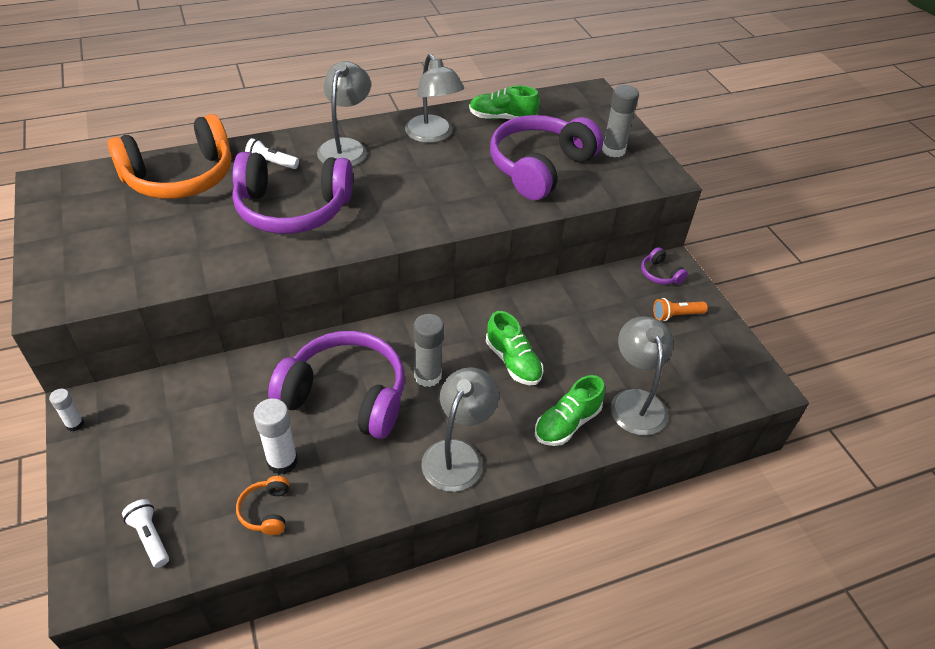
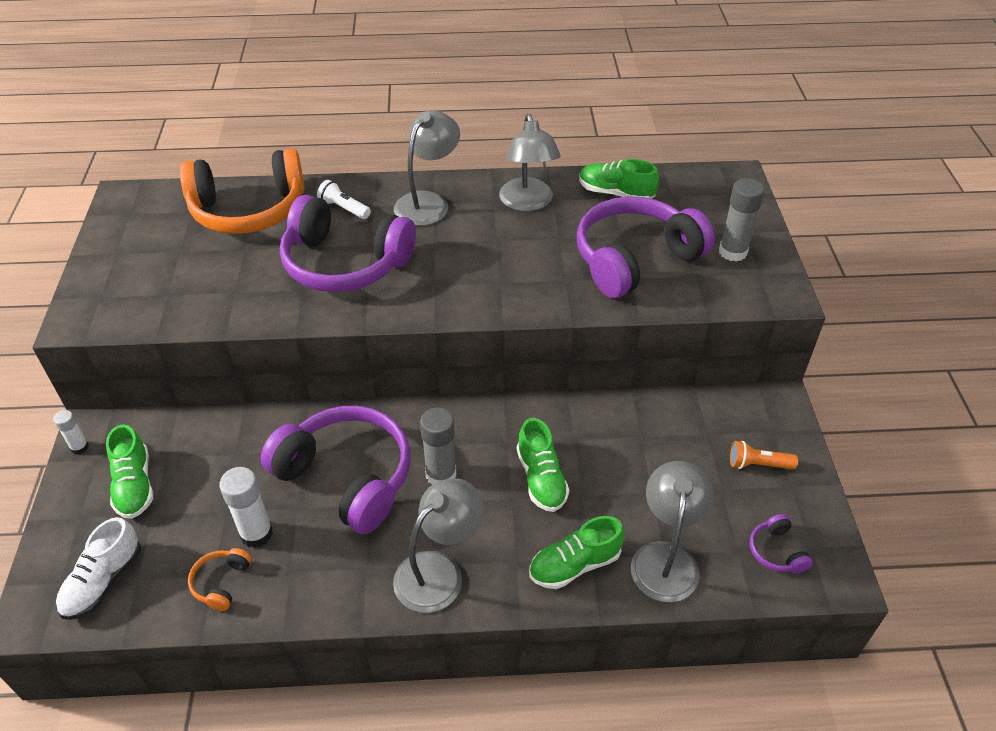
camera: 20 degrees right, 0 degrees up
(146, 446) = (134, 485): none -> green shoe
(150, 537) = (103, 581): white flashlight -> white shoe
(660, 274) = (758, 409): purple headphones -> purple headphones (776, 551)

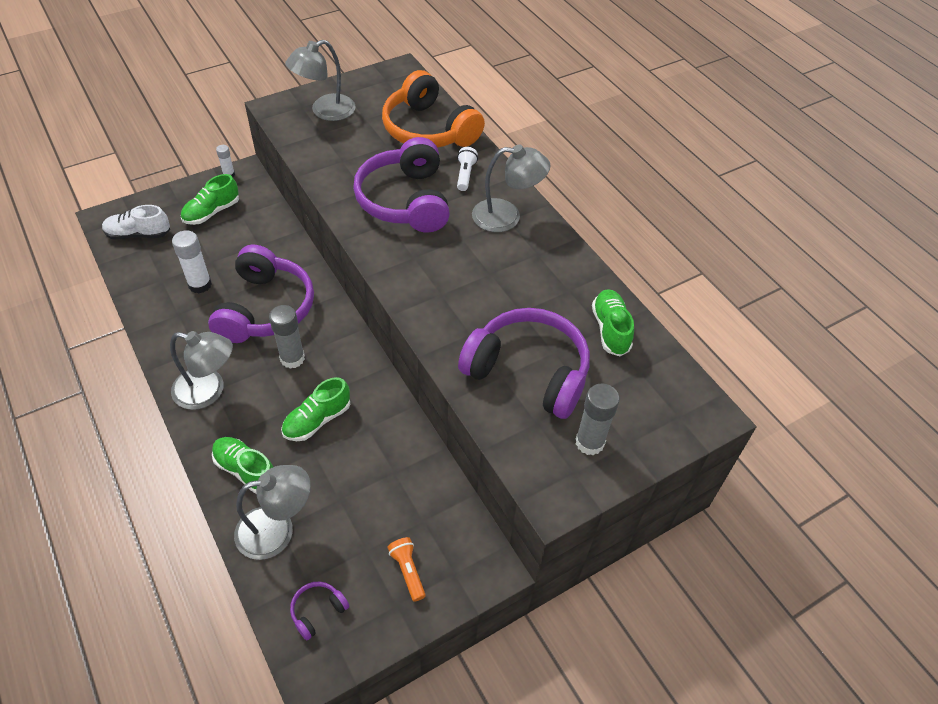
camera: 60 degrees right, 5 degrees up
(221, 583) = (157, 286): orange headphones -> none
(528, 203) = (552, 276): grey lamp -> grey lamp (325, 111)

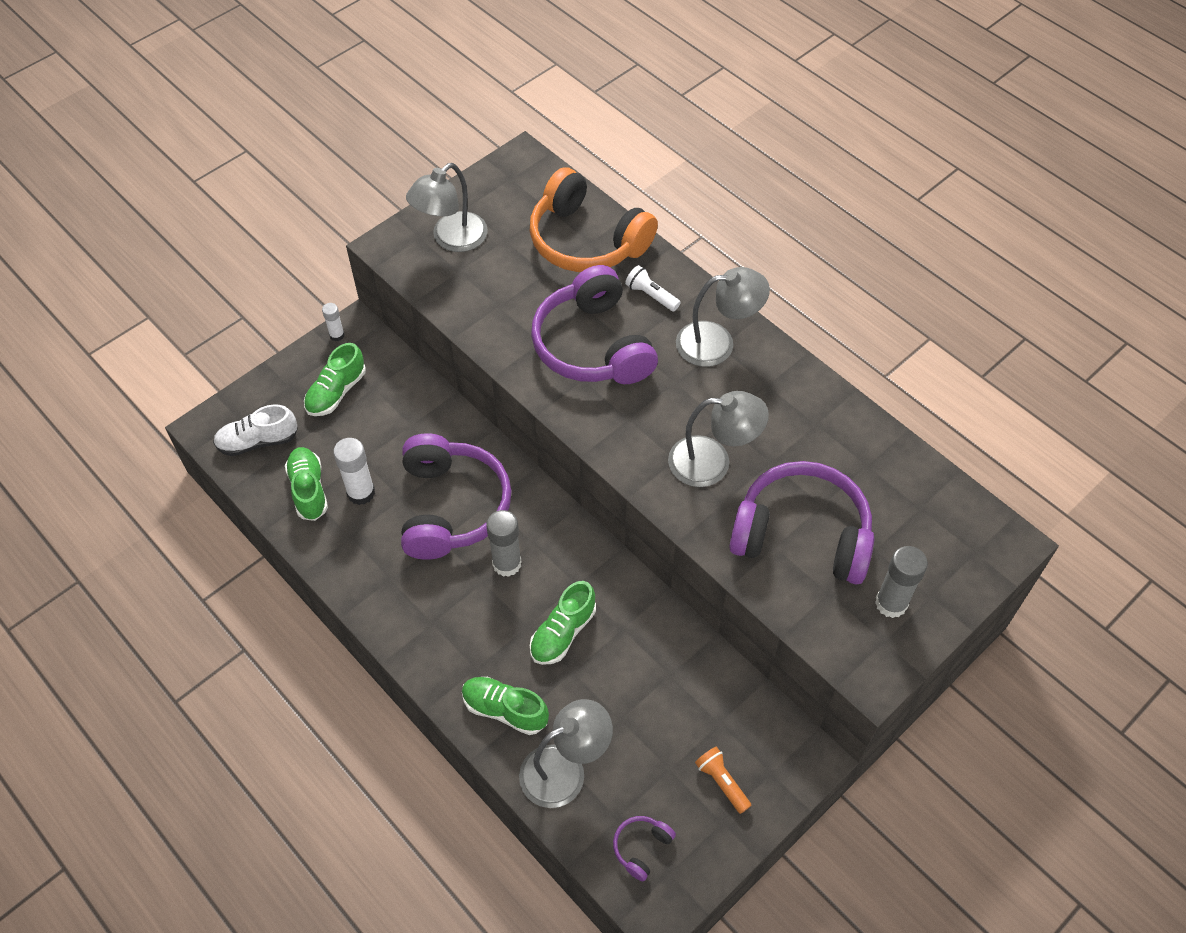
camera: 10 degrees left, 5 degrees up
(208, 391) = (425, 625): grey lamp -> grey lamp (712, 462)
(465, 175) = (651, 295): white flashlight -> white flashlight turned 45 degrees counterclockwise
(610, 329) = (875, 464): green shoe -> green shoe (309, 490)

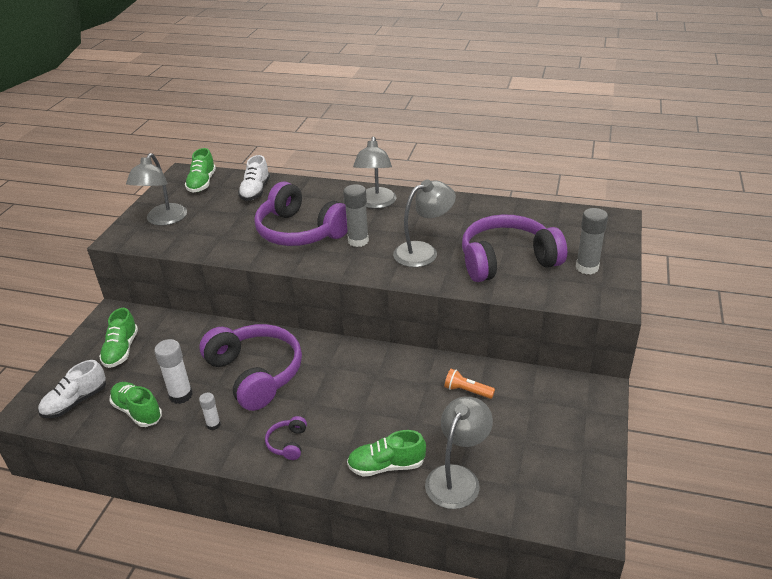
camera: 30 degrees left, 20 degrees down
(337, 335) = (100, 321): white glue stick -> white glue stick (213, 425)
(507, 563) = (319, 385): grey glue stick -> grey glue stick (358, 241)
(563, 632) = (389, 403): green shoe -> green shoe (202, 183)
(587, 240) = (255, 191): orange headphones -> white shoe
(641, 848) = (548, 494): purple headphones -> purple headphones (288, 443)
(651, 295) = (317, 199): white flashlight -> none
(717, 342) = (376, 203): grey lamp -> grey lamp turned 135 degrees clockwise
(722, 782) = (562, 430): orange flashlight -> orange flashlight (467, 391)

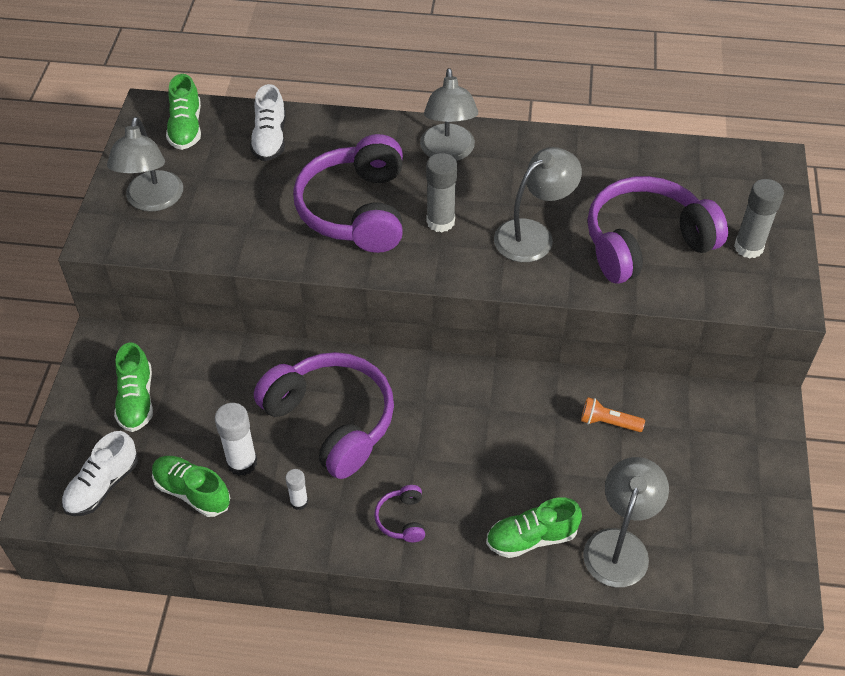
camera: 10 degrees left, 15 degrees up
(300, 231) = (356, 210): purple headphones -> purple headphones turned 60 degrees clockwise

